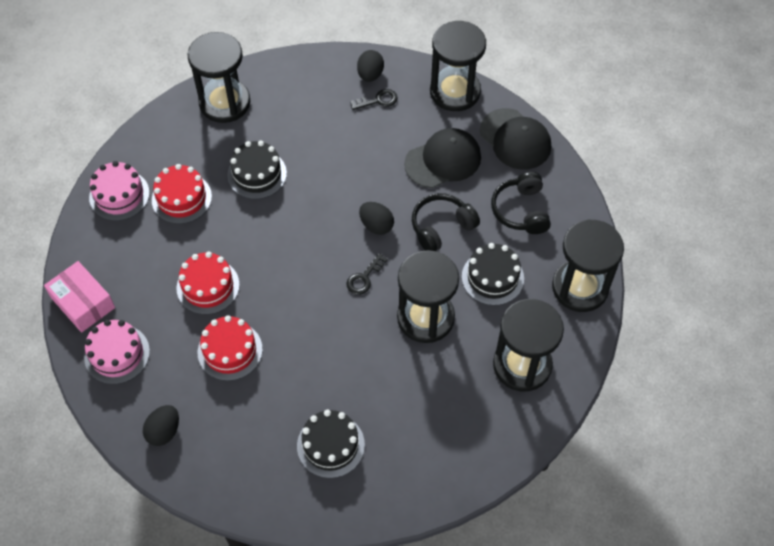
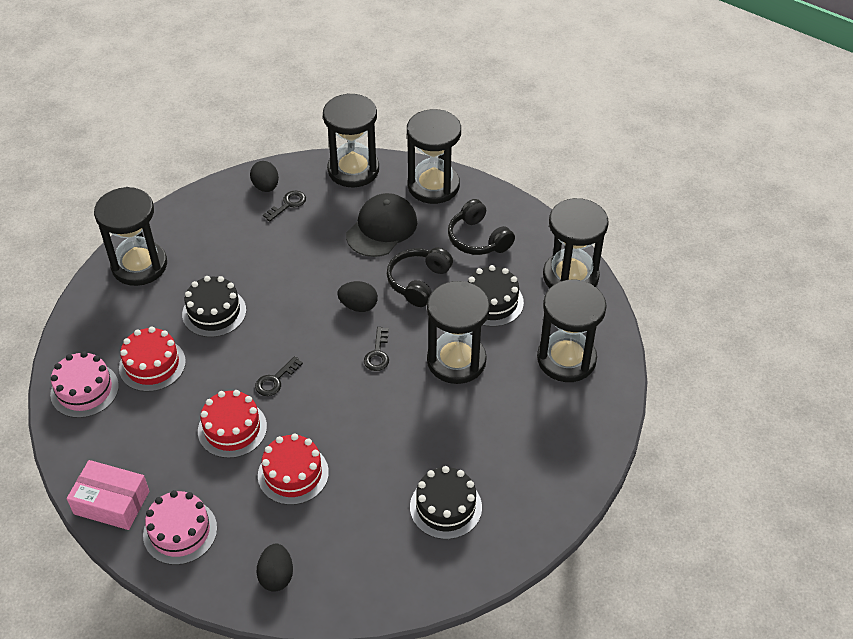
camera: 30 degrees left, 10 degrees down
(267, 260) = (275, 380): none -> black key
(515, 139) = (433, 186): black cap -> black hourglass

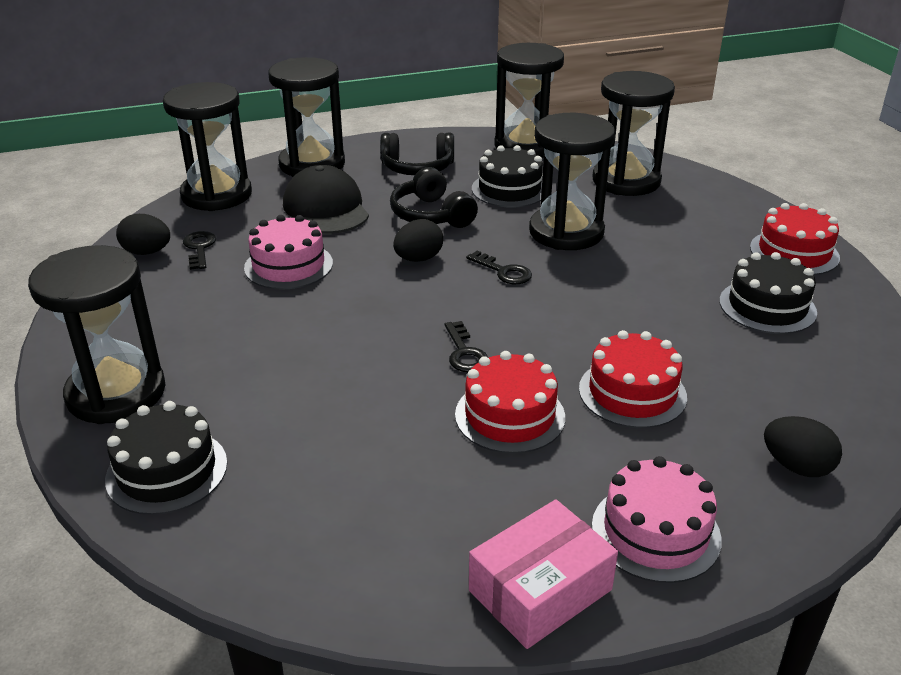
camera: 55 degrees left, 15 degrees down
(84, 390) = (279, 538): pink cake -> pink cake (288, 265)
(152, 365) = (315, 447): red cake -> red cake (794, 252)
(214, 312) = (291, 360): black cake -> black cake (167, 471)

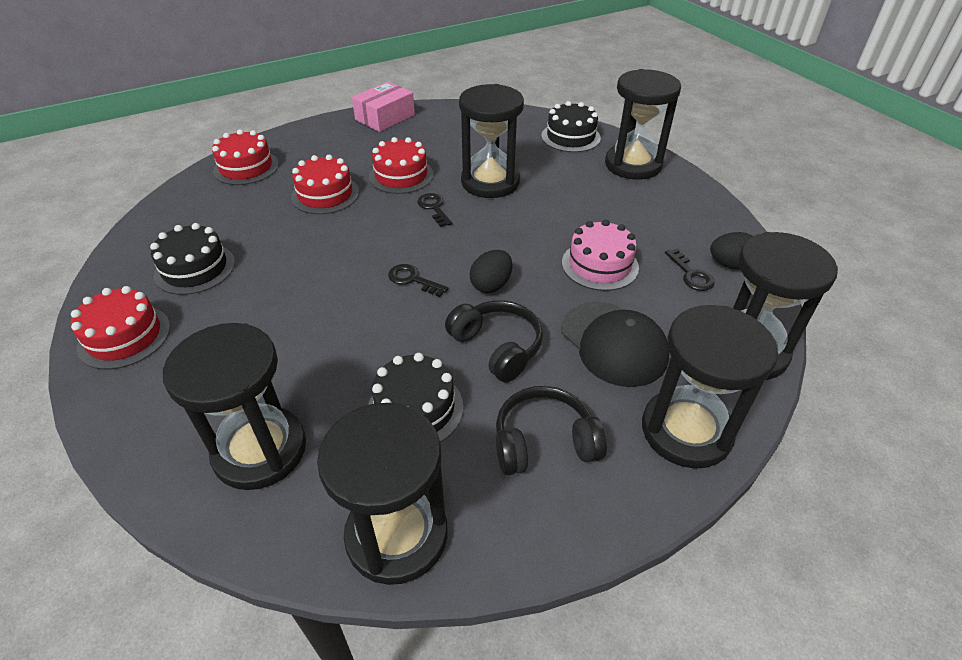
camera: 170 degrees right, 10 degrees up
(566, 232) = (352, 338): black hourglass -> black hourglass (490, 182)
(655, 532) = (331, 137): pink cake -> none
(796, 466) = (246, 167): black egg -> red cake

